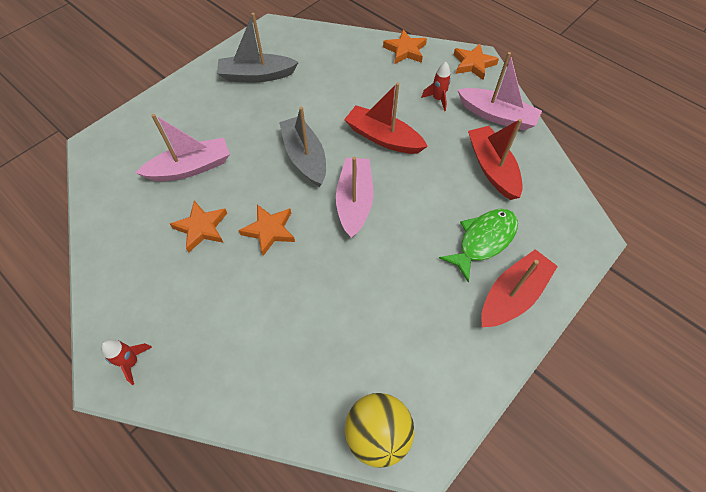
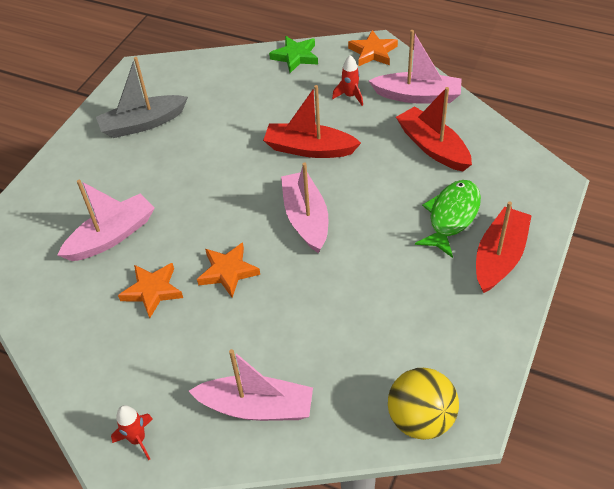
camera: 15 degrees left, 10 degrees down
(240, 368) = (257, 407): none -> pink boat
(305, 157) = (234, 190): grey boat -> none
(405, 50) = (295, 56): orange star -> green star

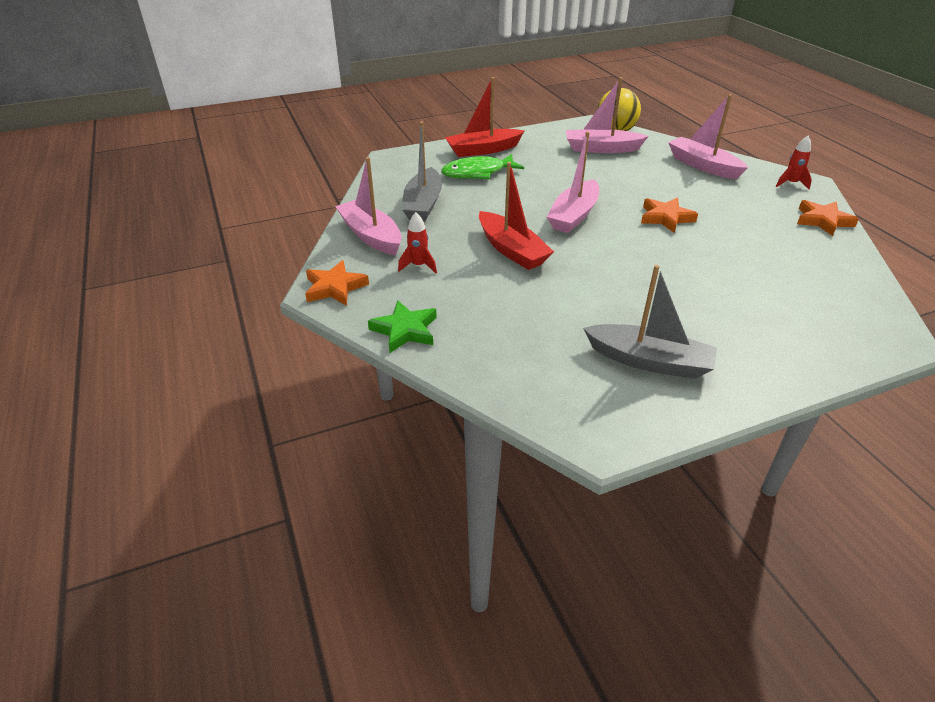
camera: 140 degrees left, 10 degrees down
(112, 236) = (752, 281): pink boat -> pink boat (601, 149)
(152, 291) = (736, 234): orange star -> orange star (823, 221)
(433, 147) = (423, 204): red boat -> grey boat

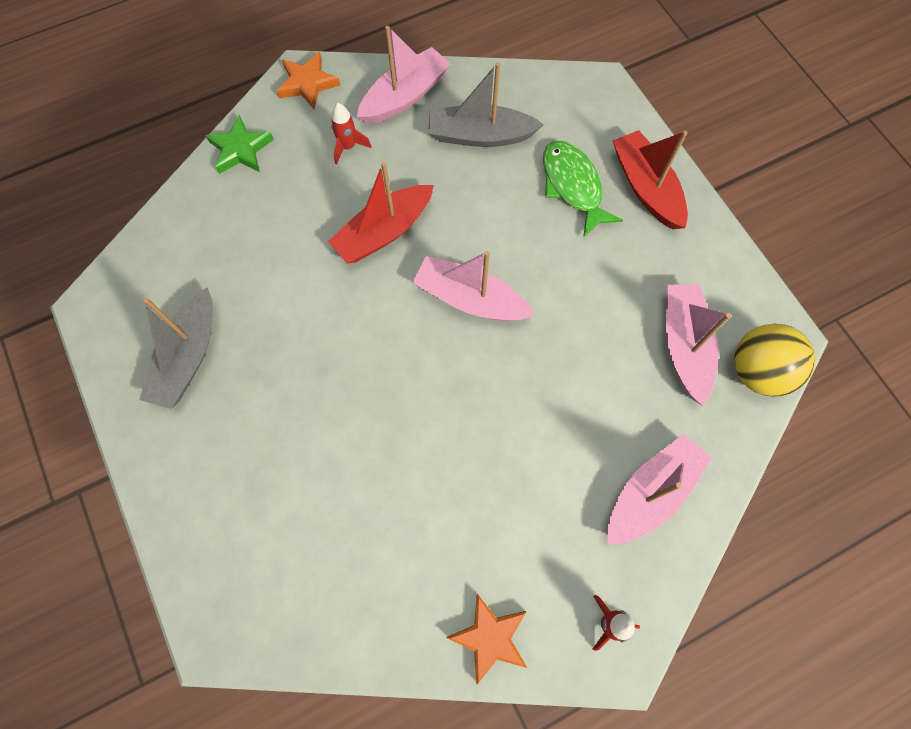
camera: 85 degrees right, 30 degrees up
(666, 218) = (475, 412): orange star -> none

